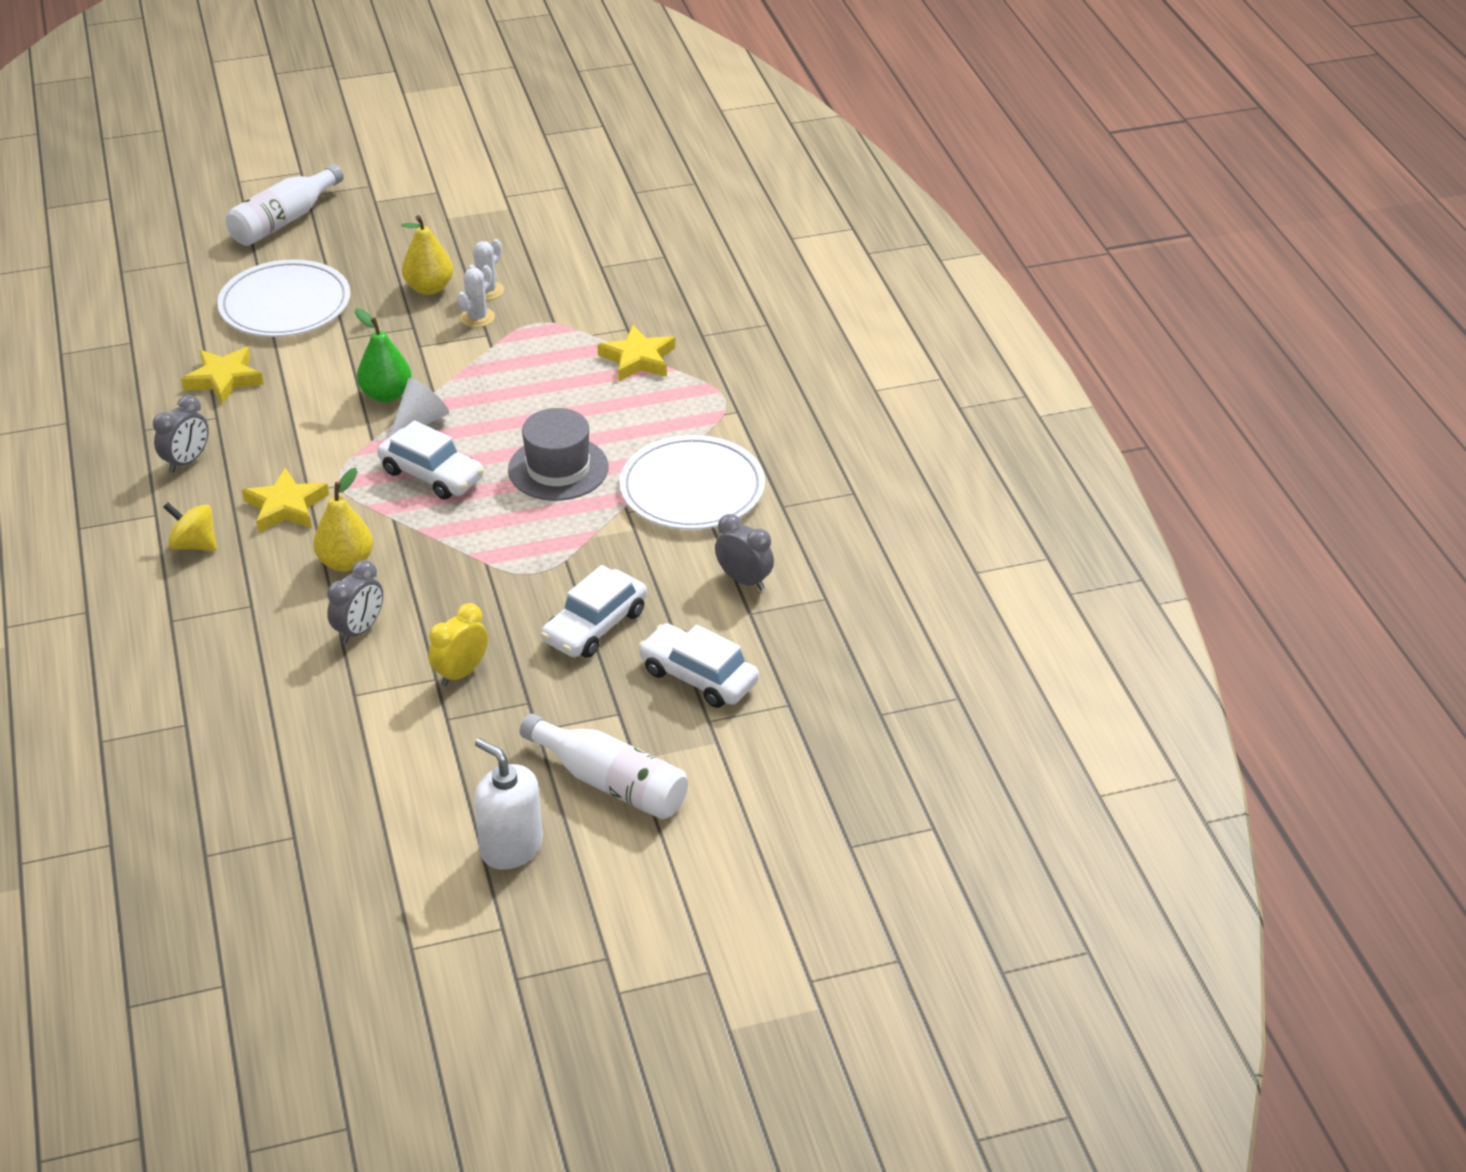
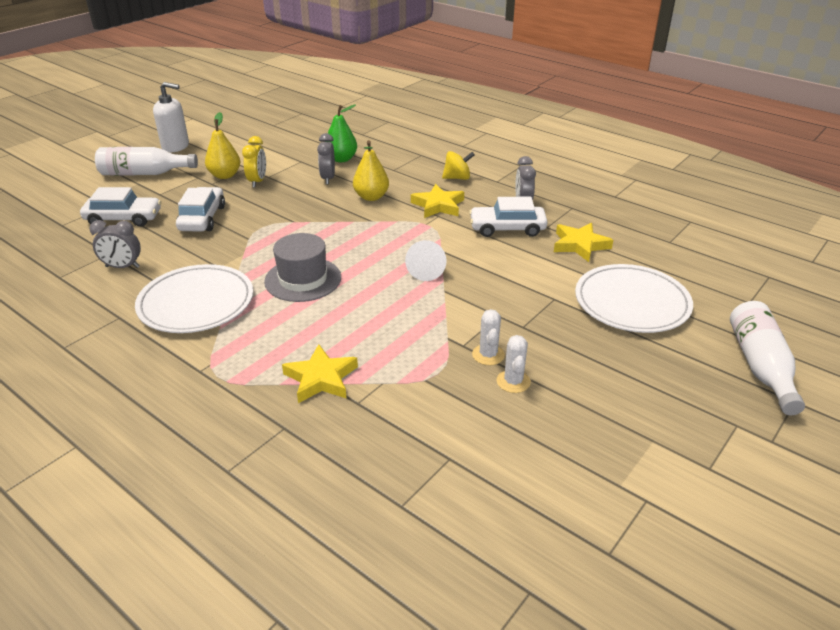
camera: 145 degrees right, 5 degrees down
(386, 394) = (471, 276): green pear -> green pear (341, 159)
(429, 288) = (559, 362): yellow pear -> yellow pear (225, 175)
(432, 475) = (379, 247): white car -> white car (507, 228)

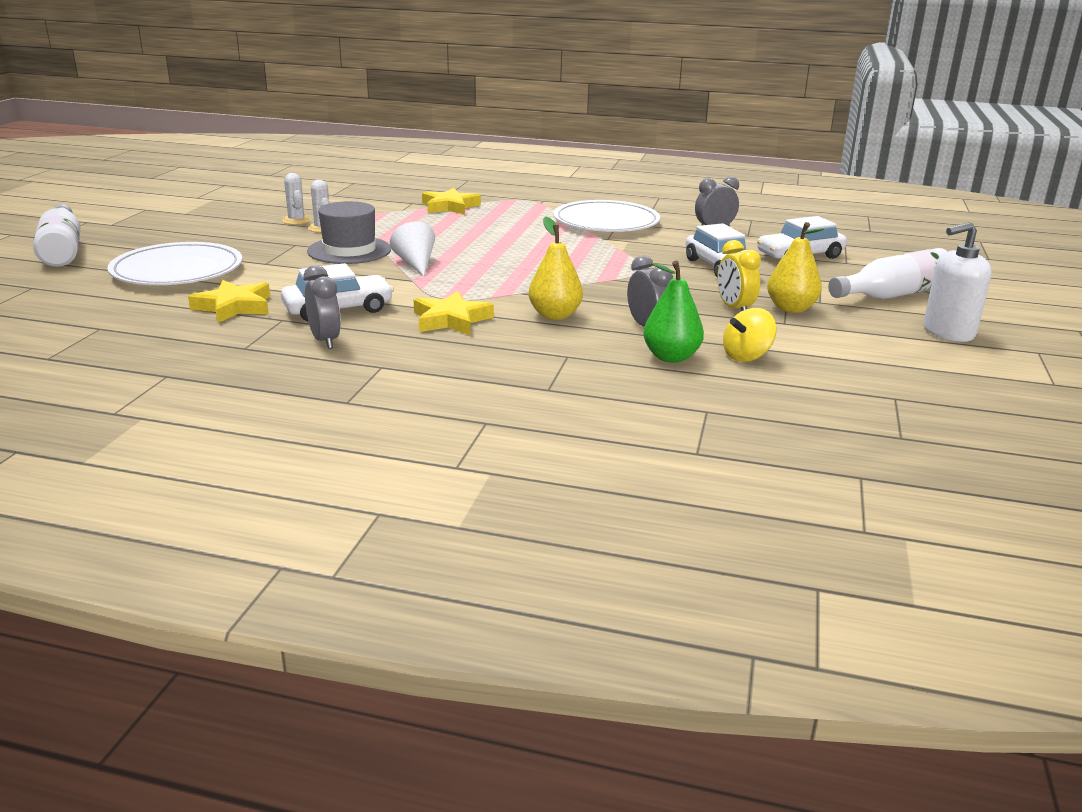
camera: 155 degrees right, 10 degrees down
(303, 279) = (535, 243): grey hat -> grey hat (349, 250)
(457, 178) = (451, 360): yellow spinning top -> yellow spinning top (746, 356)

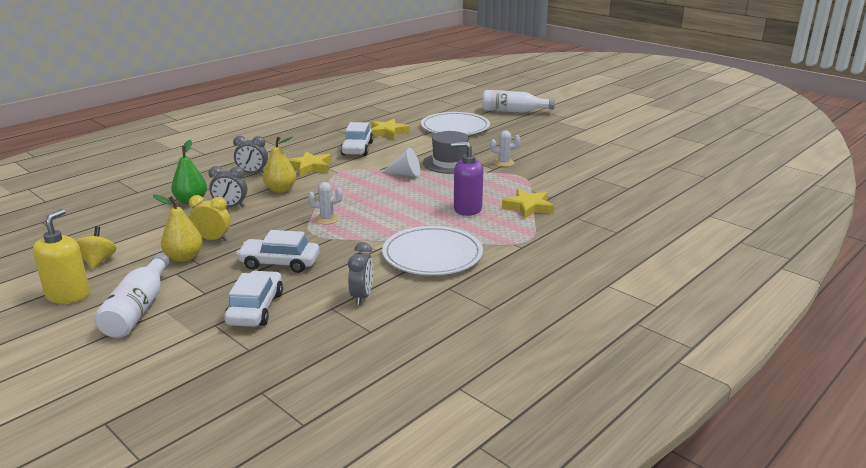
camera: 120 degrees right, 0 degrees up
(296, 220) = (528, 159): white cactus -> white cactus (327, 219)
(325, 340) = (323, 142): grey clock -> grey clock (252, 173)
(485, 225) = (467, 209): none -> purple soap dispenser
(746, 356) = (160, 219): yellow spinning top -> yellow spinning top (98, 261)
(948, 332) = (68, 295): white soap dispenser -> yellow soap dispenser

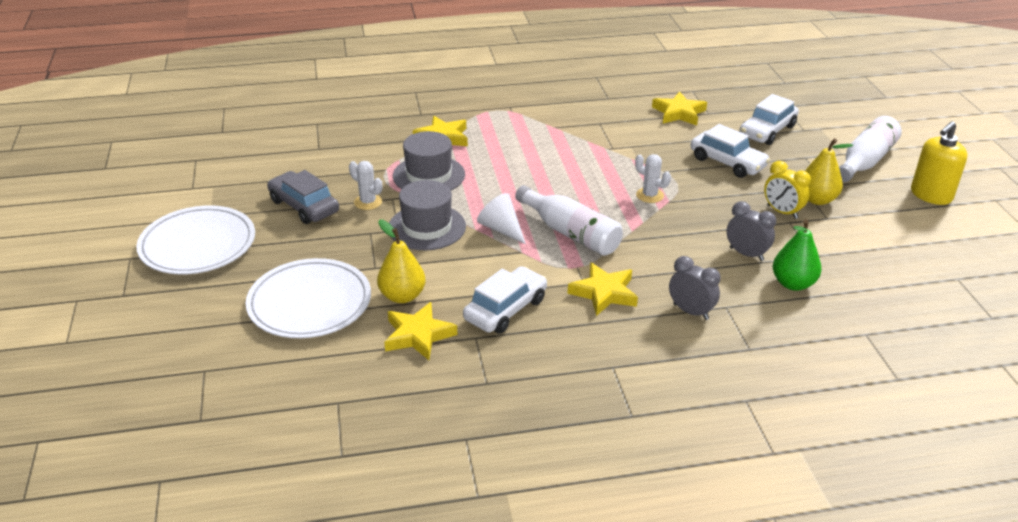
camera: 145 degrees left, 10 degrees up
(98, 261) = (907, 225): yellow spinning top -> none
(281, 189) = (671, 261): yellow pear -> yellow pear (402, 296)
(362, 296) = (679, 113): grey clock -> yellow star
(432, 255) = (590, 125): white plate -> white plate (198, 244)
(467, 209) = (500, 157): purple soap dispenser -> none
(494, 184) = (429, 175): none -> grey hat
(513, 111) = (162, 308): white bottle -> white bottle (570, 233)
(534, 152) = (304, 206): none -> grey car

